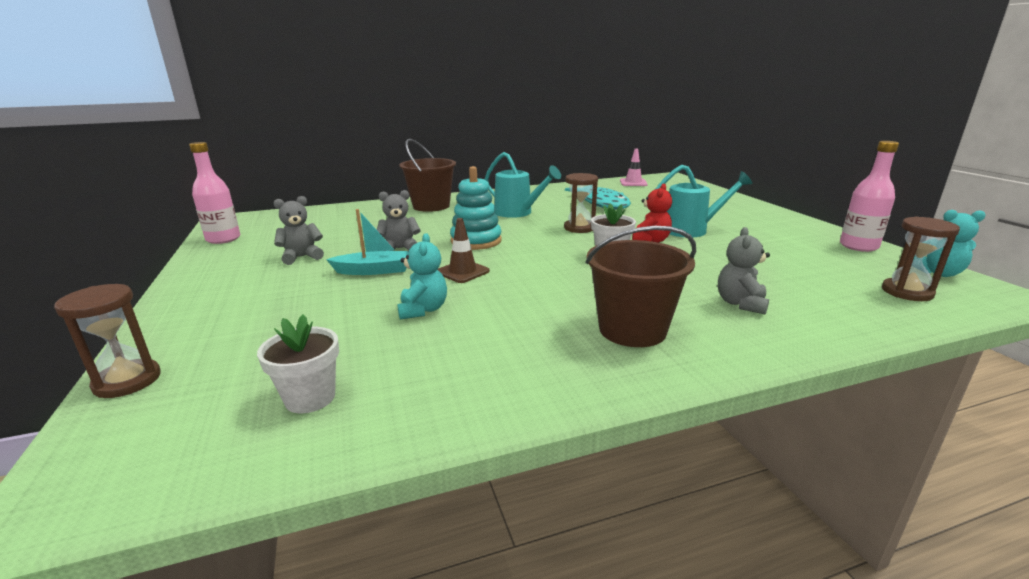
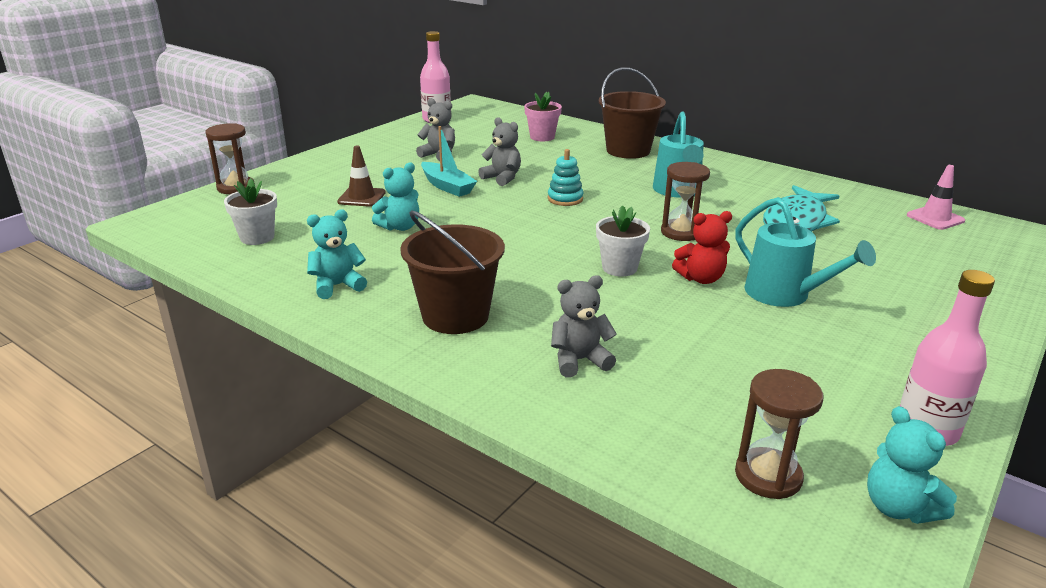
camera: 55 degrees right, 5 degrees up
(352, 219) = (542, 137): none -> pink flower pot
(463, 272) = (487, 217): brown traffic cone -> brown traffic cone (361, 197)
(476, 241) = (565, 199): turquoise stacking toy -> turquoise stacking toy, size x0.63
(509, 373) = (337, 286): none -> turquoise teddy bear

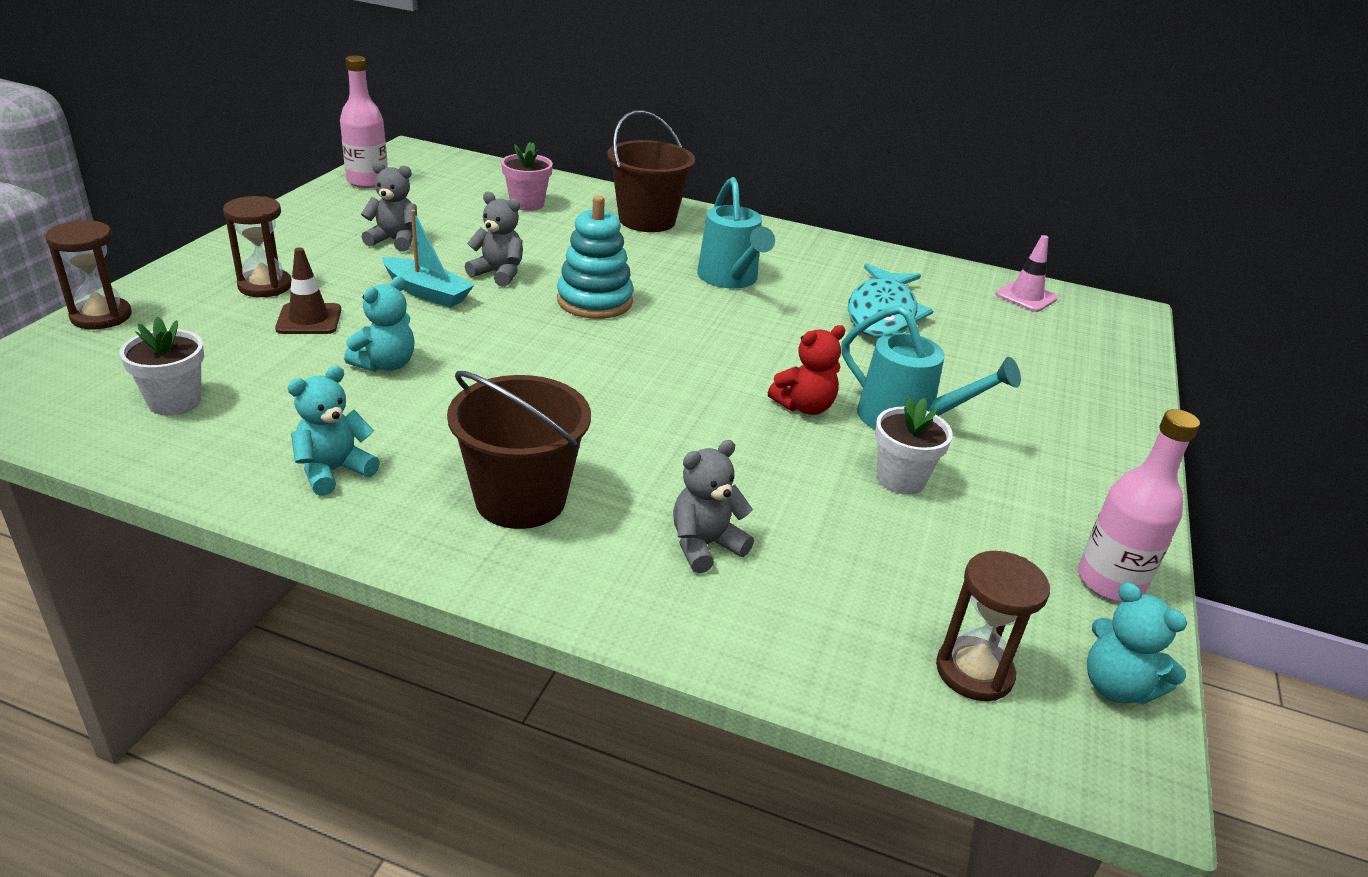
camera: 20 degrees left, 5 degrees up
(565, 199) = (594, 301): turquoise stacking toy -> turquoise stacking toy, size x1.60
(619, 268) = (702, 401): white flower pot -> white flower pot (900, 479)
(681, 232) = (757, 341): brown hourglass -> brown hourglass (265, 286)

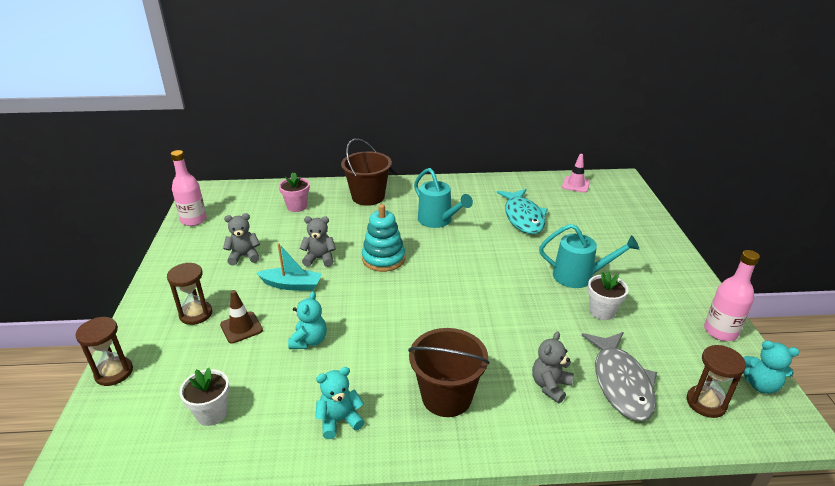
camera: 20 degrees left, 0 degrees up
(334, 471) = (339, 420): turquoise teddy bear -> turquoise teddy bear turned 45 degrees clockwise
(804, 407) = (531, 286): red teddy bear -> none
(837, 586) = (621, 383): none -> grey fish

